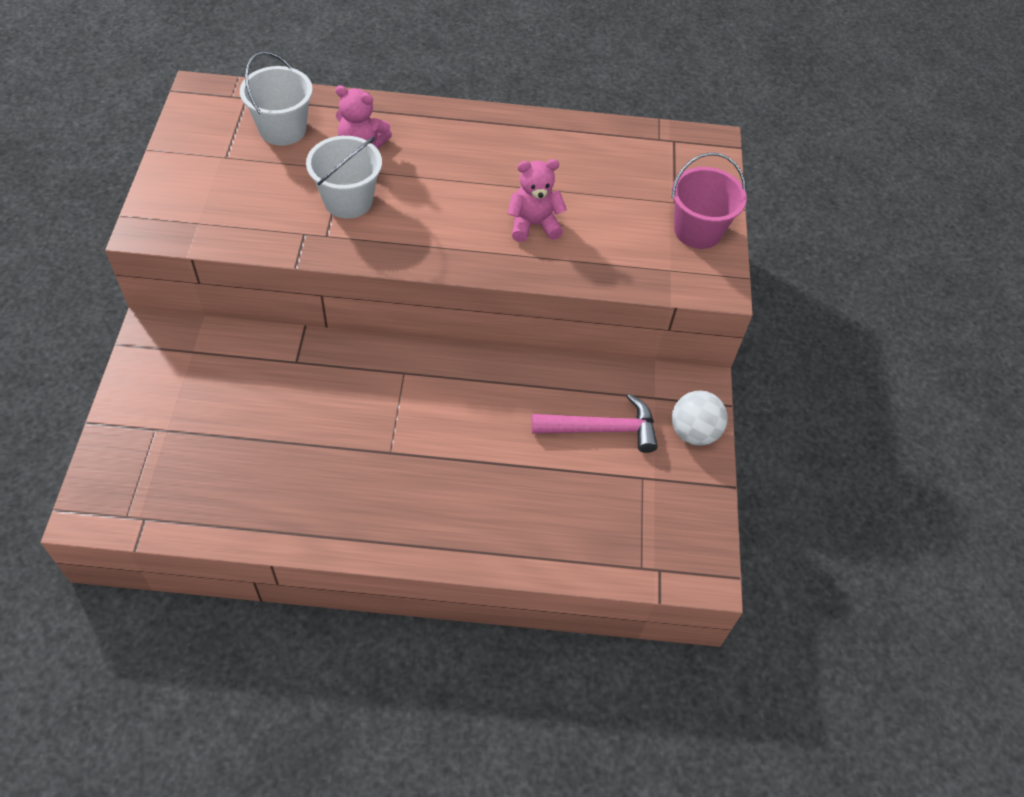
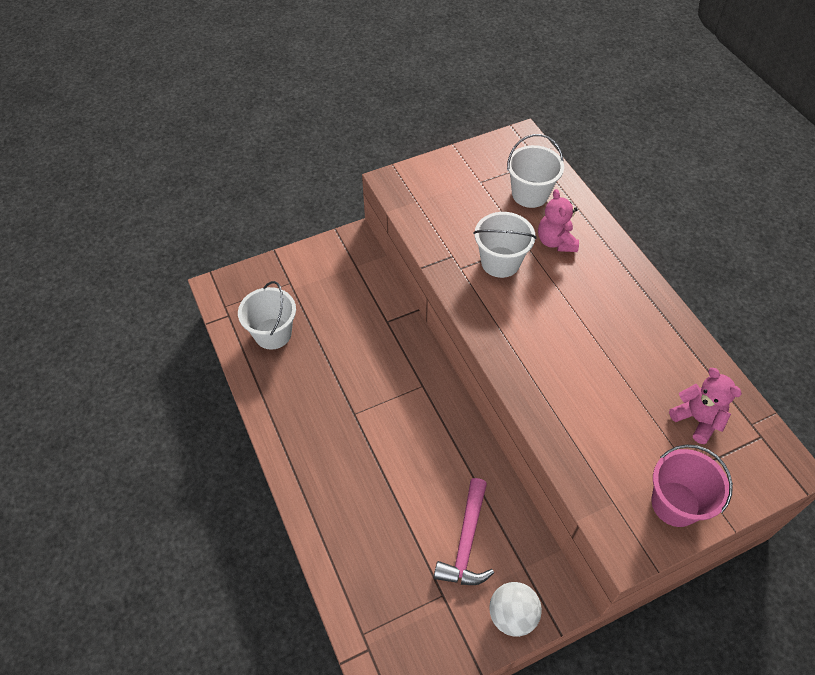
camera: 65 degrees right, 0 degrees up
(215, 482) = (273, 334): none -> white bucket
(533, 224) = (576, 382): pink teddy bear -> pink teddy bear (697, 419)
(602, 429) = (466, 542): pink hammer -> pink hammer turned 45 degrees clockwise

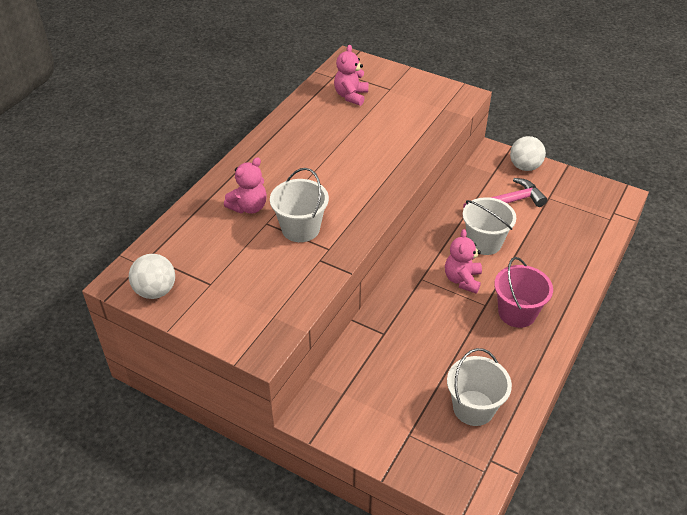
camera: 125 degrees left, 10 degrees down
(395, 417) = (462, 280): none -> pink teddy bear
(497, 151) = (155, 291): none -> white ball
(530, 194) = (201, 244): white bucket -> white bucket (484, 242)
(675, 504) = (418, 88): pink bucket -> pink bucket (517, 313)

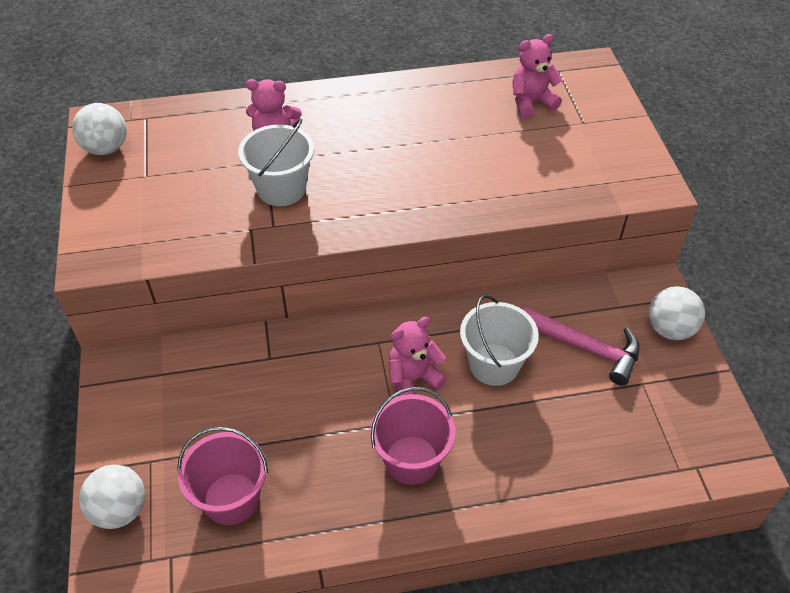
camera: 50 degrees right, 5 degrees up
(433, 469) = (120, 510): none -> white ball
(473, 408) = (231, 498): white bucket -> pink bucket

